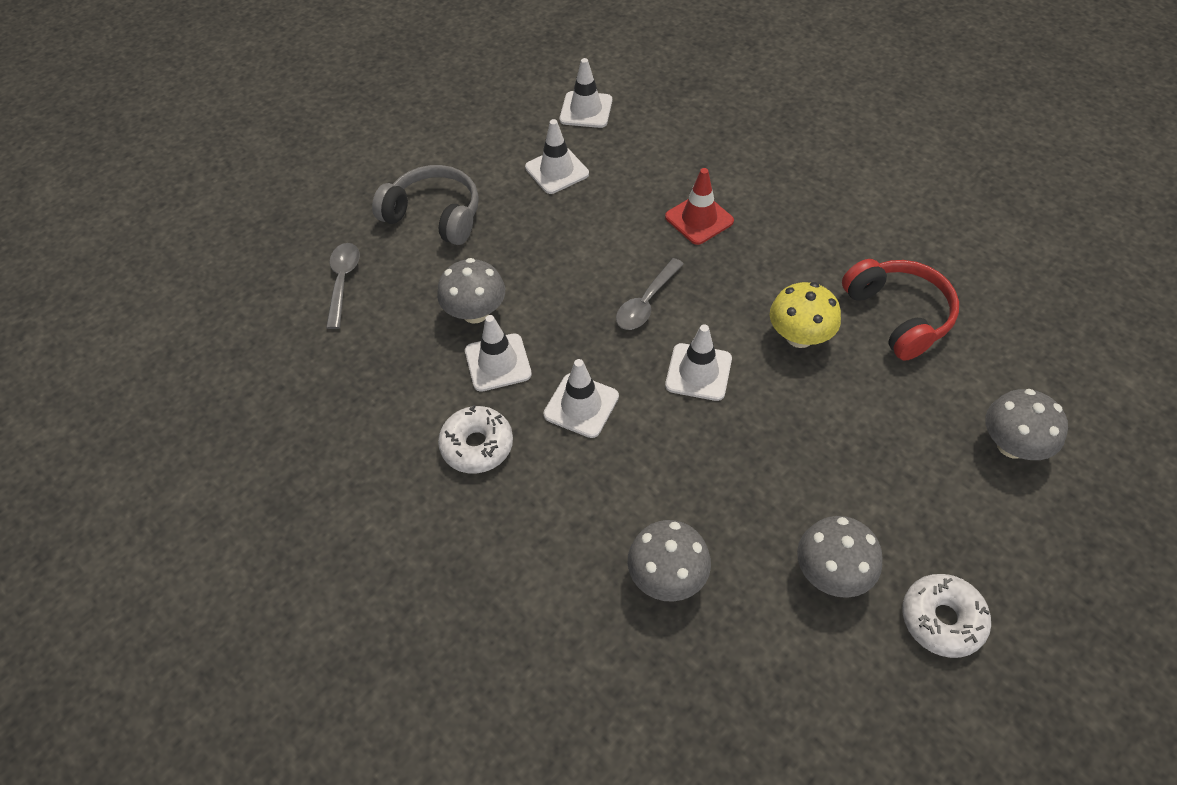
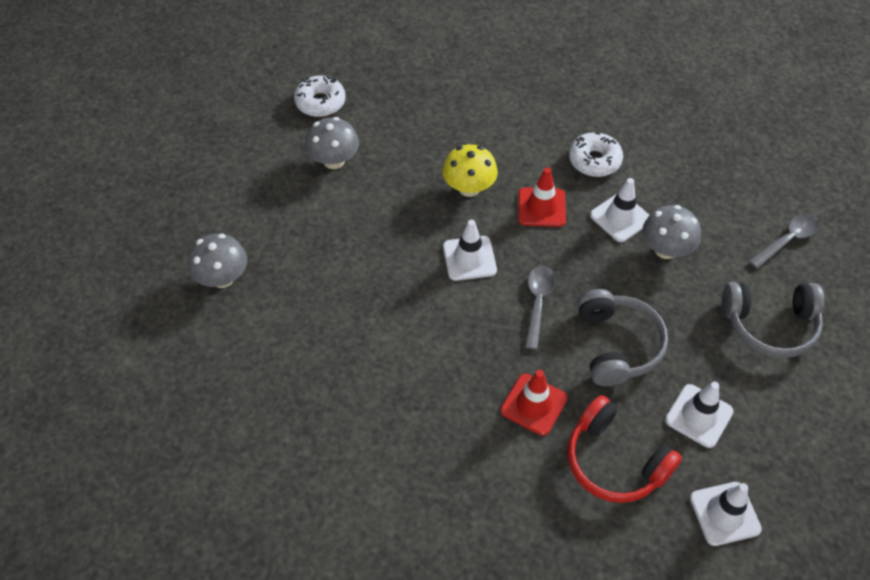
camera: 155 degrees right, 0 degrees up
(343, 282) = (787, 240): grey spoon -> grey spoon turned 105 degrees counterclockwise
(581, 405) = (541, 207): white traffic cone -> red traffic cone
(590, 242) = (617, 345): none -> grey headphones
(667, 576) = (433, 129): grey mushroom -> none
(799, 336) = (402, 313): yellow mushroom -> yellow mushroom (469, 188)
(898, 315) = (324, 361): red headphones -> red headphones (614, 461)
(942, 619) = (262, 157): white donut -> white donut (320, 102)

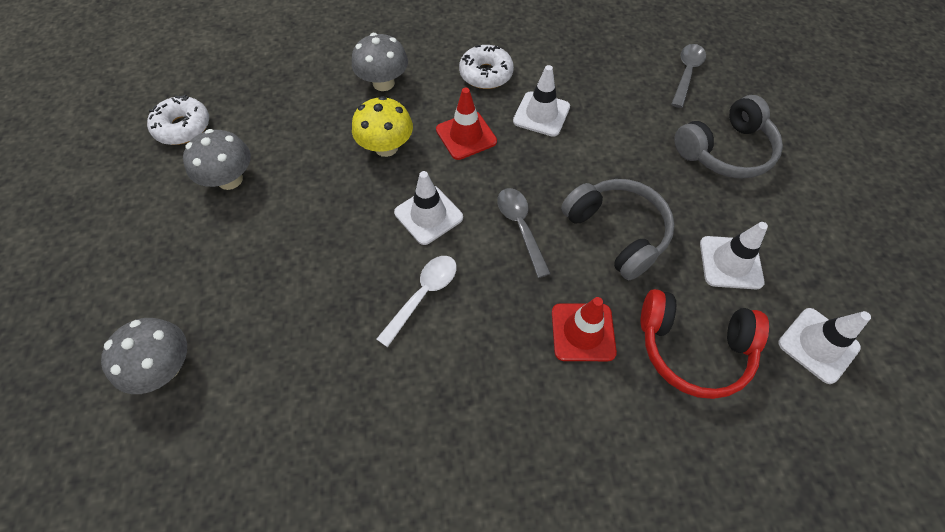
camera: 30 degrees left, 5 degrees up
(428, 317) = (423, 295): none -> white spoon
(665, 249) = (598, 125): grey mushroom -> grey mushroom (383, 83)

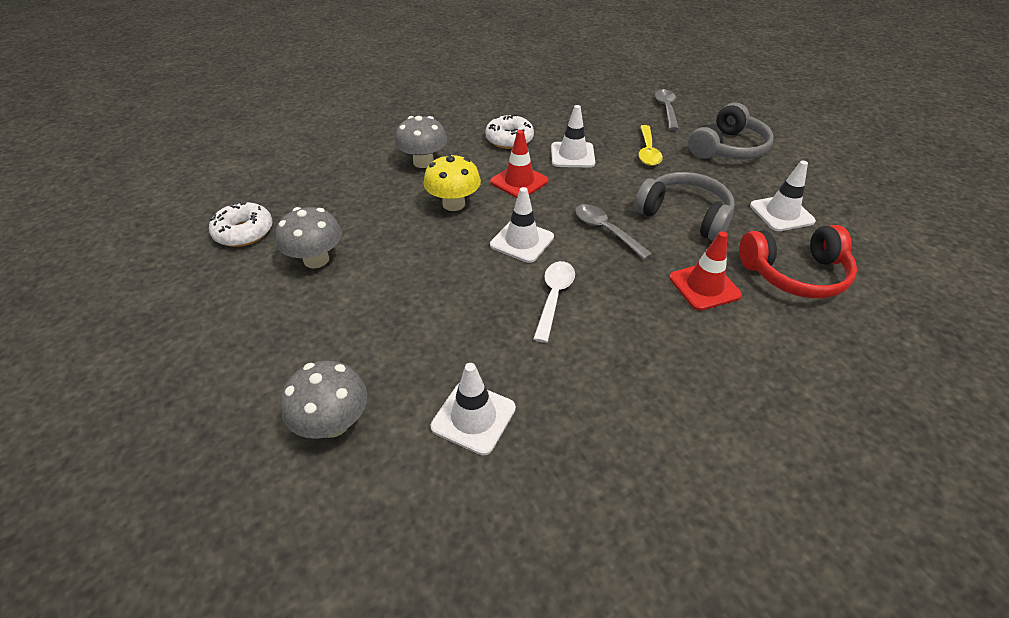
camera: 20 degrees left, 15 degrees down
(628, 131) = (648, 151): none -> yellow spoon
(818, 345) = (879, 247): white traffic cone -> white traffic cone (473, 417)

